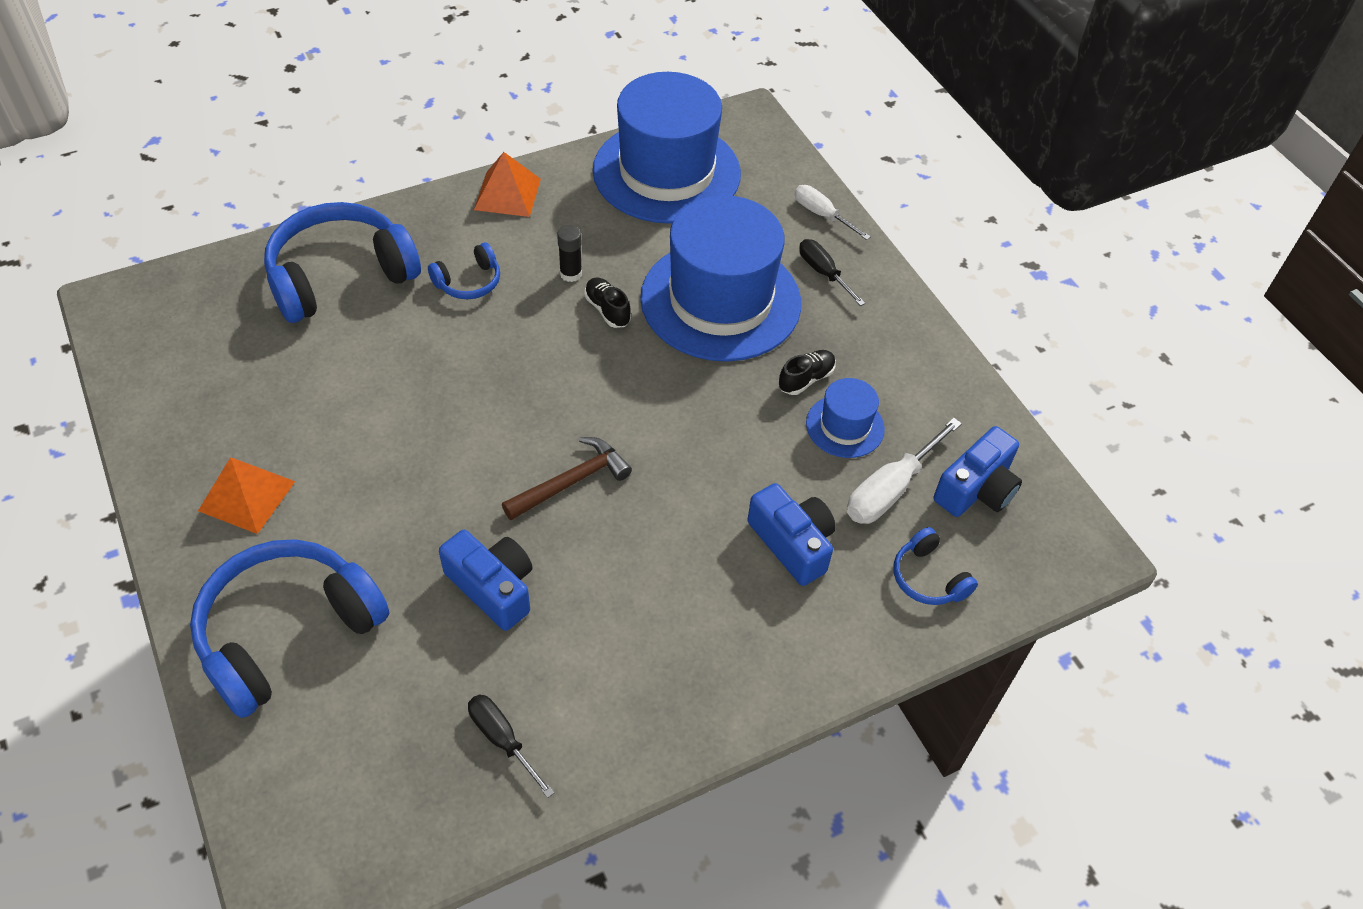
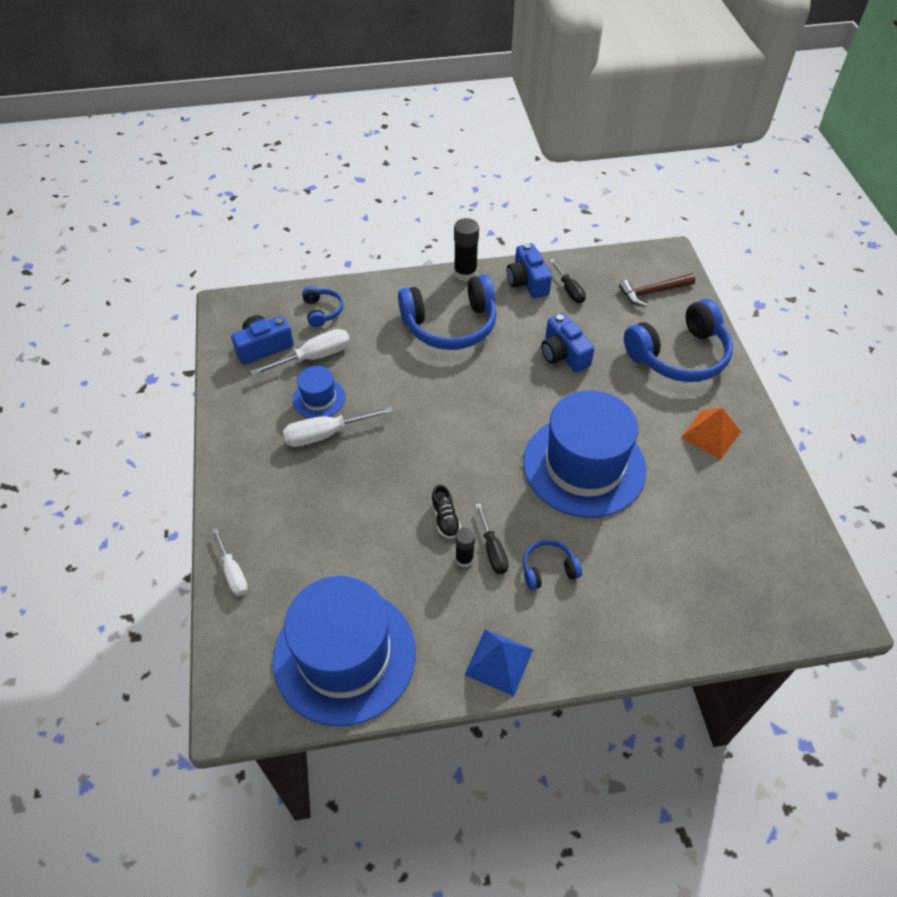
camera: 160 degrees left, 0 degrees up
(340, 276) = (653, 599): blue headphones -> blue headphones (450, 325)
(507, 194) = (499, 661): orange pyramid -> blue pyramid
(571, 481) = (505, 401): brown hammer -> brown hammer (653, 292)
(715, 732) = (465, 273): none -> black glue stick
(720, 300) = (356, 508): blue hat -> blue hat (584, 466)
(792, 543) = (387, 341): blue camera -> blue camera (527, 282)
(806, 379) = (326, 434): black shoe -> white screwdriver
(823, 273) = (265, 515): black screwdriver -> black screwdriver (492, 550)

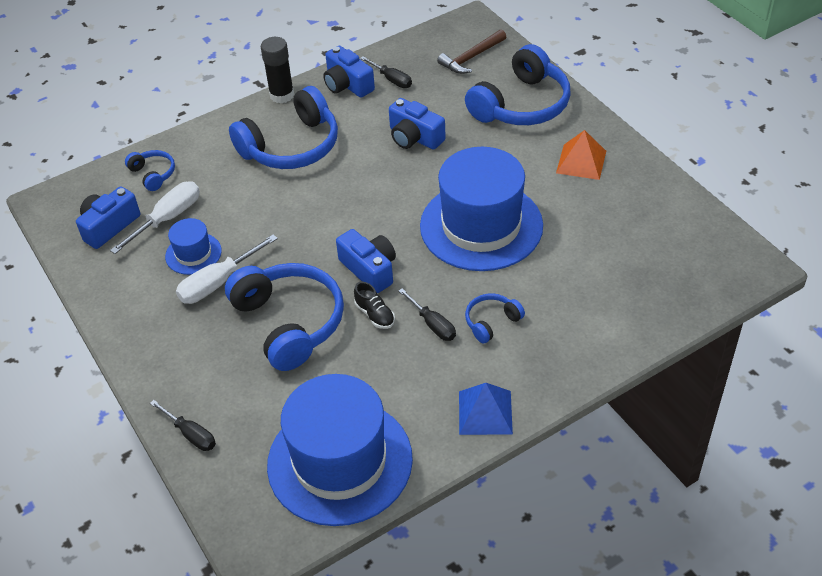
camera: 20 degrees left, 5 degrees down
(233, 572) = (190, 434): white screwdriver -> black screwdriver
(367, 497) = (289, 323): none -> blue headphones
(462, 471) = (370, 269): none -> blue camera
(464, 559) = (410, 341): black glue stick -> none

